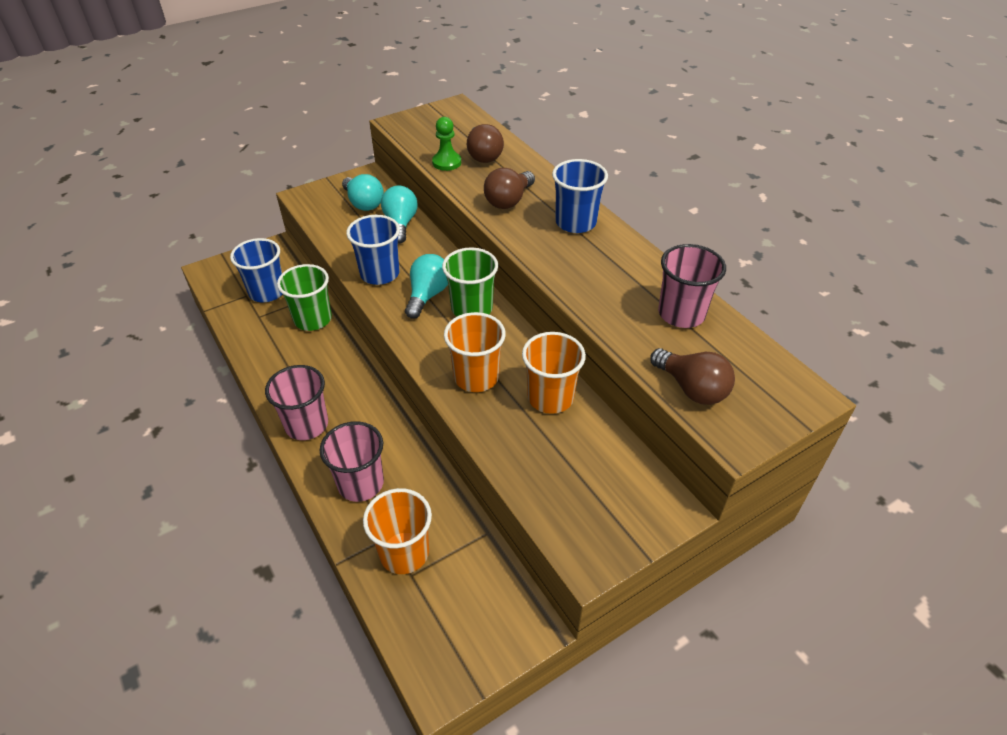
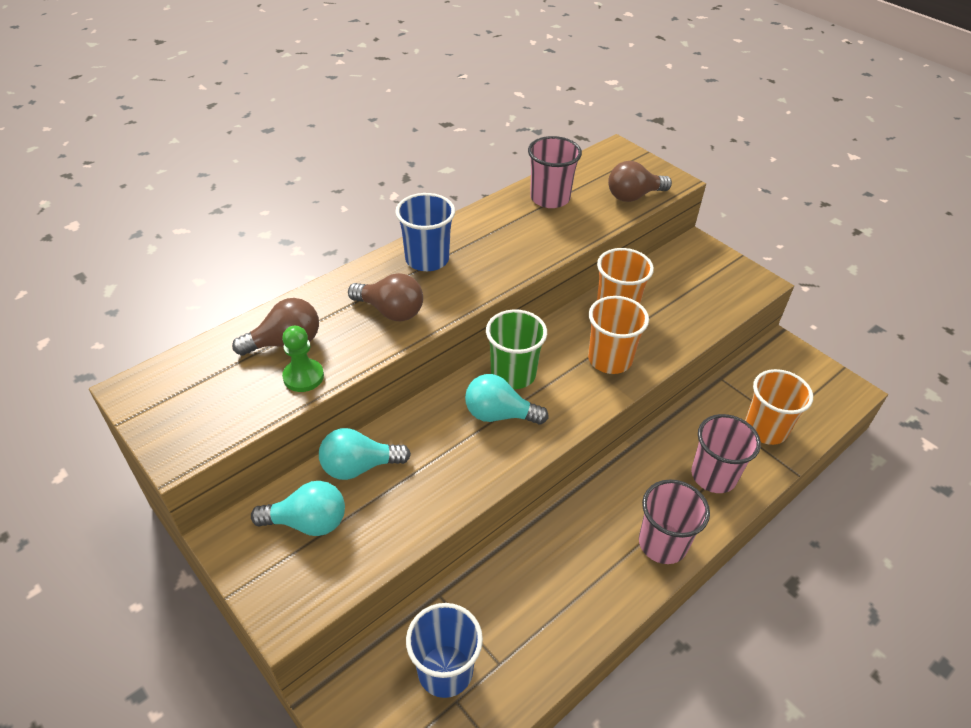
camera: 100 degrees left, 0 degrees up
(313, 319) = (493, 588): green cup -> none
(363, 203) = (308, 522): turquoise light bulb -> turquoise light bulb turned 45 degrees clockwise
(380, 274) = (468, 468): blue cup -> none
(691, 388) = (633, 196): brown light bulb -> brown light bulb turned 150 degrees counterclockwise

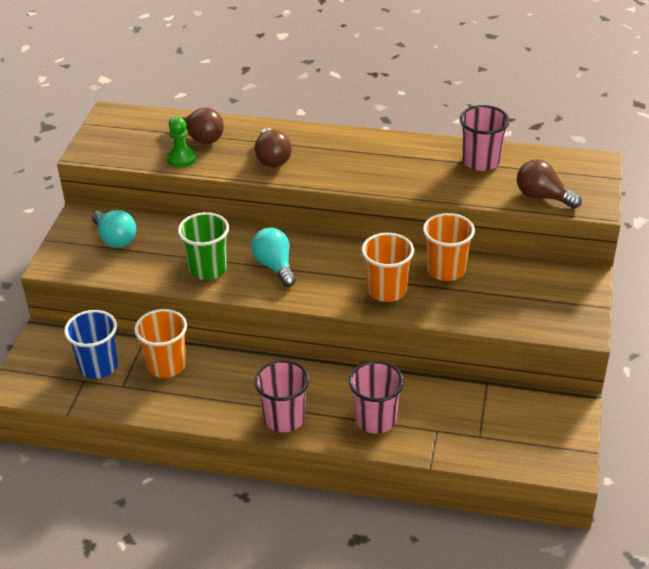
camera: 55 degrees right, 5 degrees down
(359, 466) = (172, 234): turquoise light bulb -> none
(427, 259) = (339, 146): blue cup -> none
(513, 374) = (318, 254): green cup -> green cup (208, 269)
(765, 429) = (459, 430): orange cup -> orange cup (166, 365)

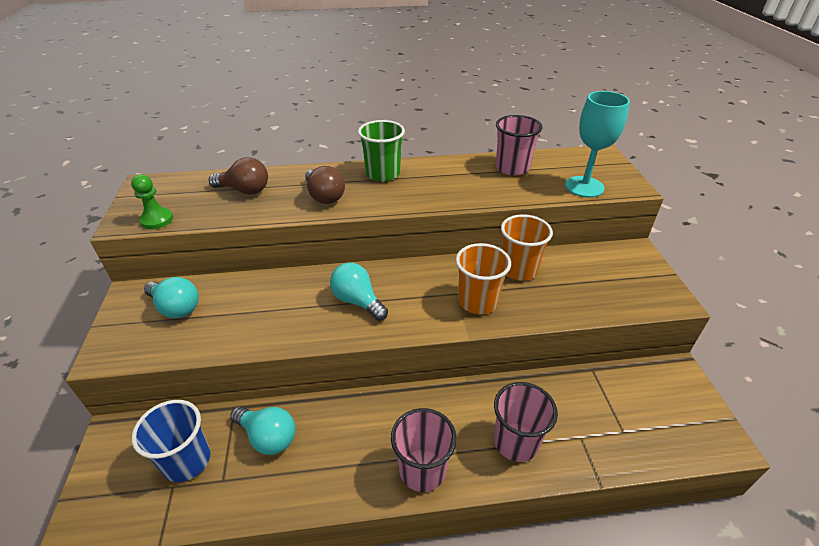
camera: 20 degrees left, 0 degrees up
(166, 365) = (268, 437): orange cup -> turquoise light bulb
(181, 159) = (231, 212): green pawn -> green pawn (157, 220)
(208, 269) = (288, 319): green cup -> green cup (383, 174)
(542, 197) = (584, 187): brown light bulb -> turquoise goblet

